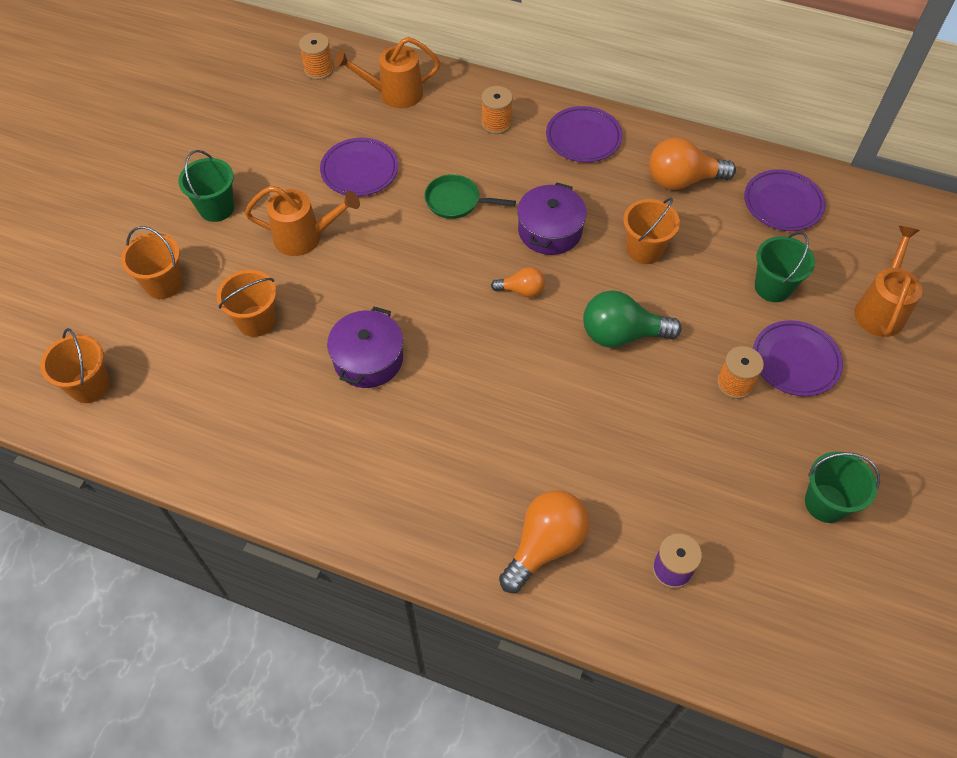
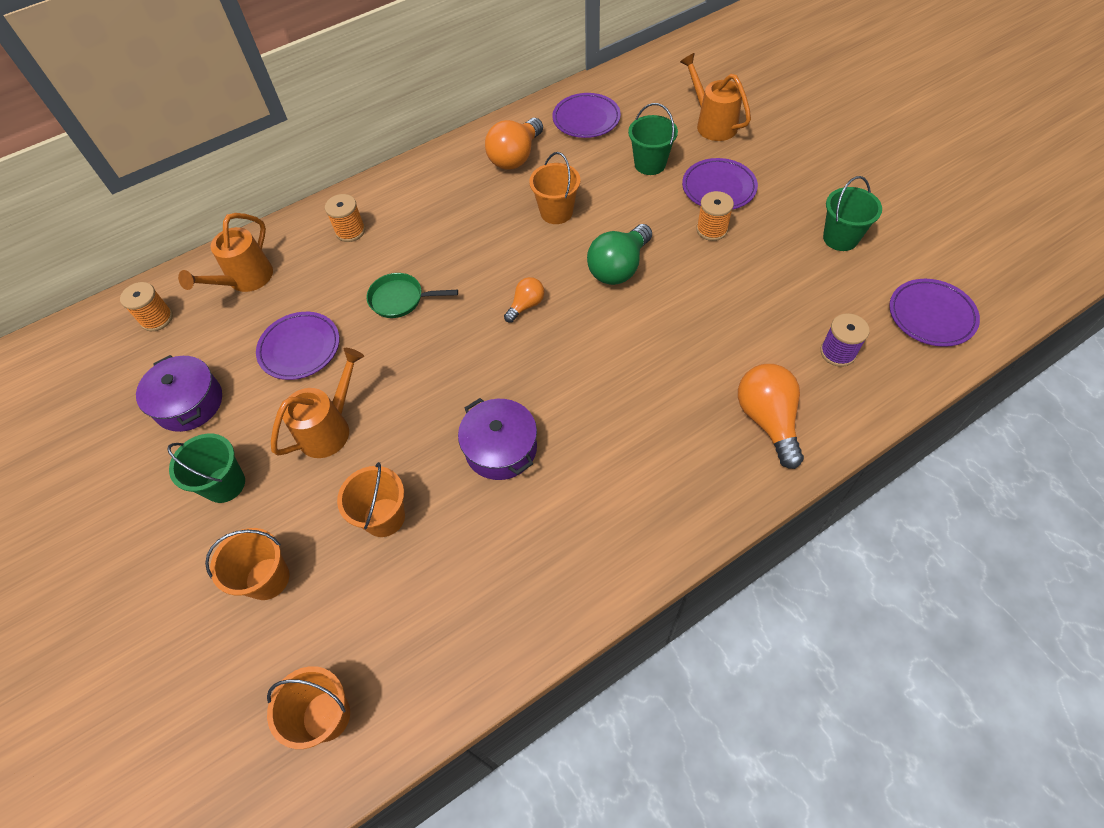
camera: 50 degrees left, 0 degrees up
(456, 201) = (400, 299): green pan -> green pan turned 45 degrees clockwise
(550, 230) = (487, 256): purple pot -> purple pot (189, 403)
(583, 138) = (420, 188): purple plate -> purple plate (931, 315)

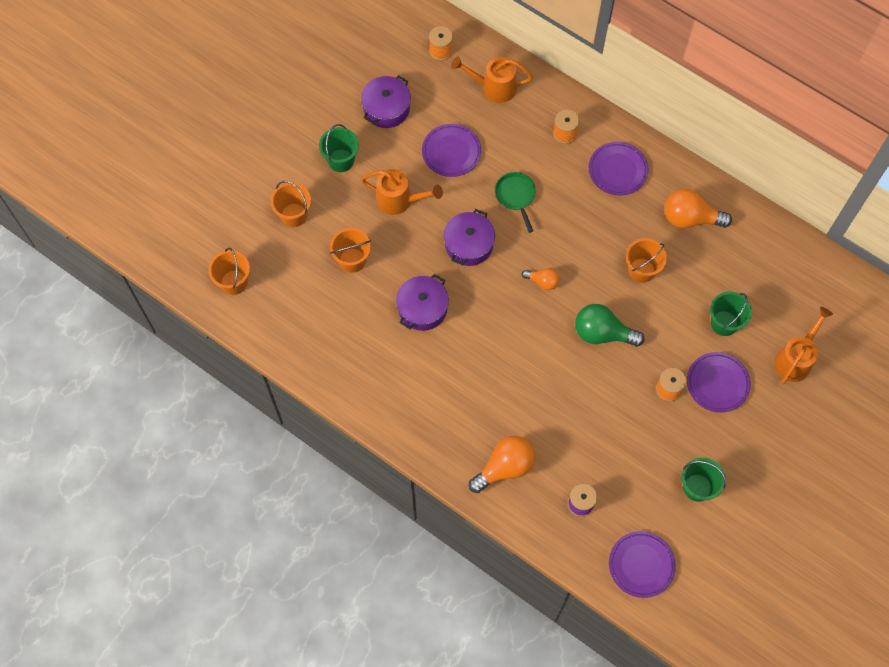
camera: 65 degrees right, 10 degrees up
(437, 367) = (469, 244): none -> purple pot
(586, 119) = (759, 256): purple plate -> purple plate (617, 170)

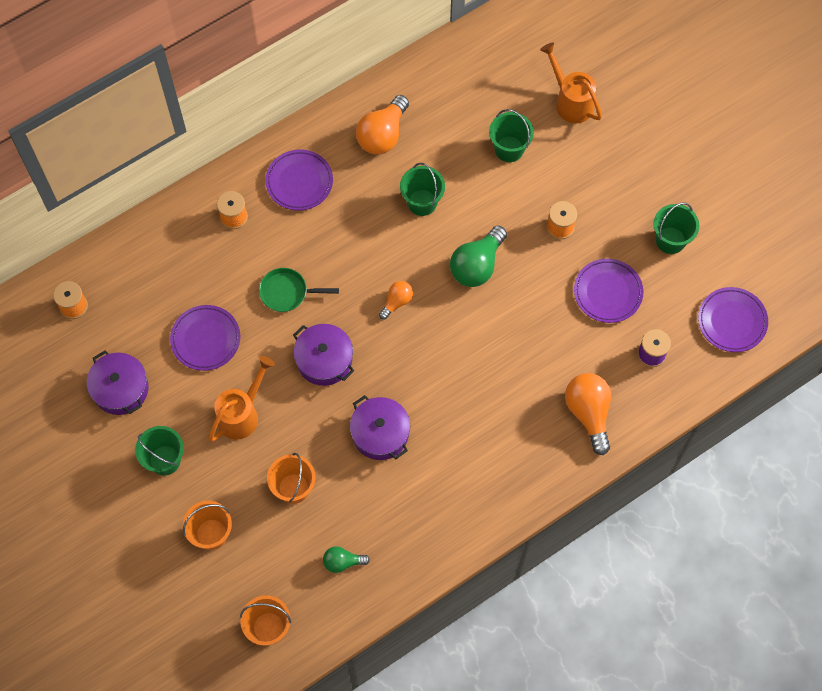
camera: 70 degrees left, 0 degrees up
(305, 317) = (342, 562): none -> green light bulb
(493, 87) = (145, 268): orange watering can -> none
(641, 270) = (422, 202): orange bucket -> green bucket
(717, 383) = (570, 180): purple plate -> purple plate (608, 292)

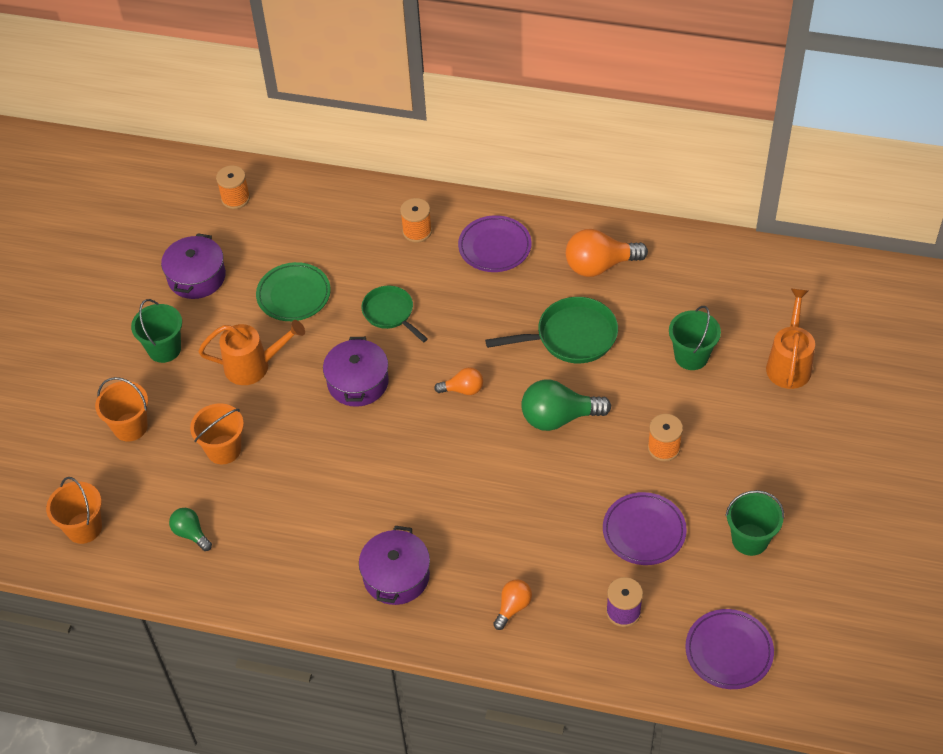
camera: 50 degrees right, 15 degrees down
(205, 339) = (294, 295): purple plate -> green plate
(380, 433) = (333, 470): purple pot -> purple pot (396, 576)
(422, 202) = (571, 337): green bucket -> green pan
(588, 413) = (513, 607): orange light bulb -> orange light bulb, size x0.55

